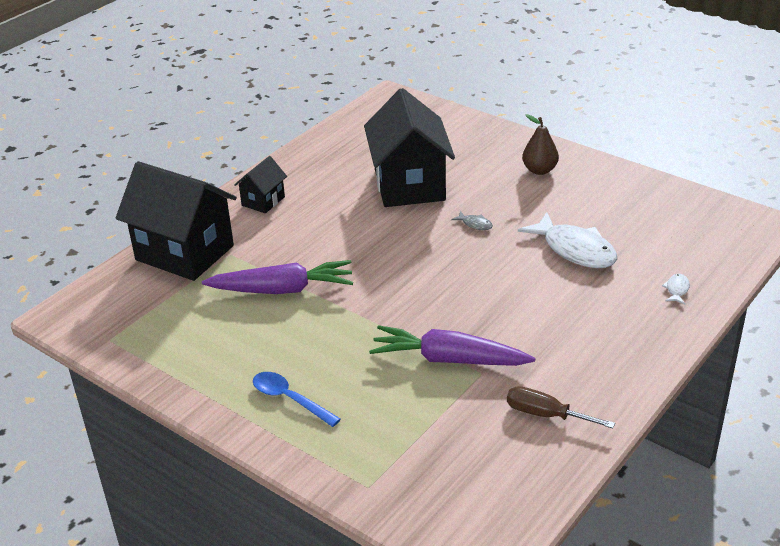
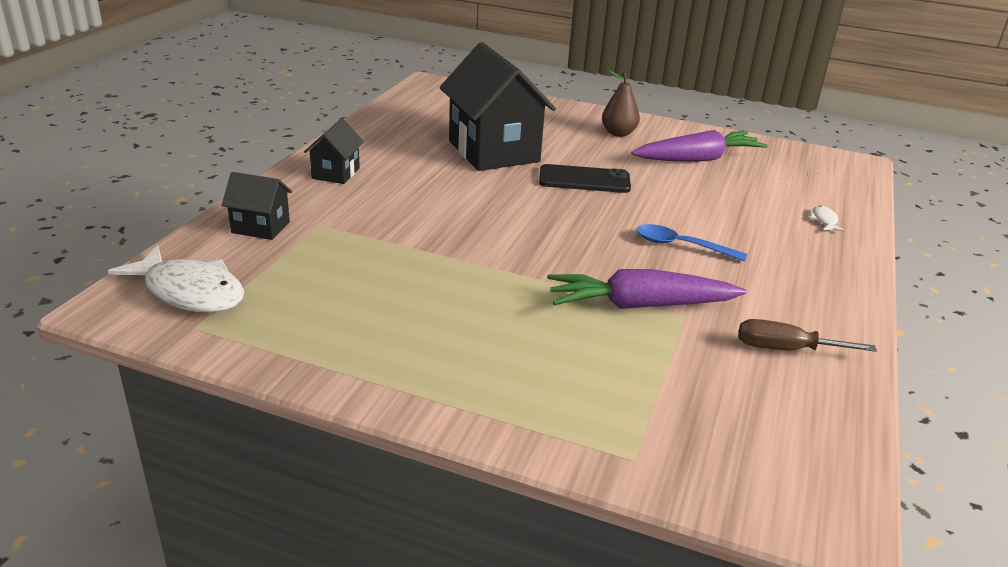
camera: 20 degrees left, 5 degrees down
(184, 253) = (260, 227): black house -> black house, size x0.48
(282, 290) = (402, 254): purple carrot -> purple carrot (698, 159)
(290, 399) = (474, 369): blue spoon -> blue spoon (681, 246)
(475, 224) = (584, 180): grey fish -> black phone
(575, 250) = (700, 194): white fish -> white fish (190, 292)

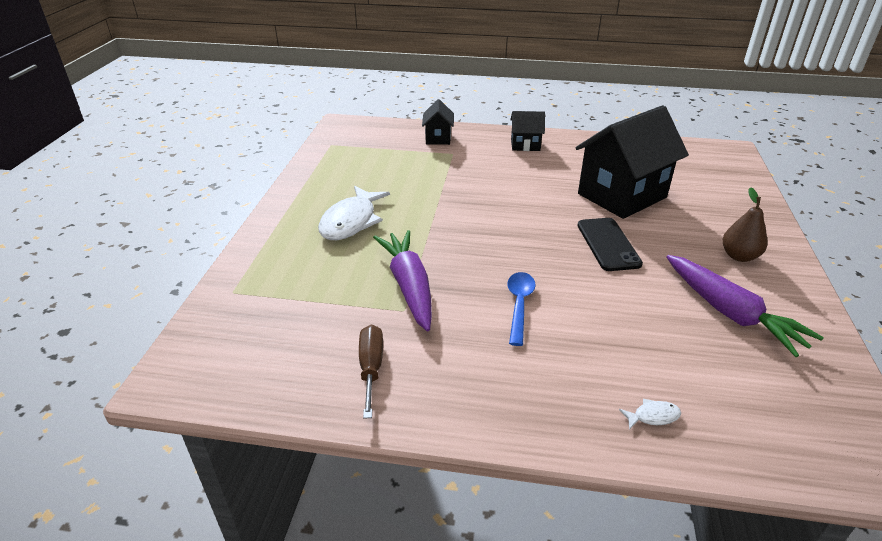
camera: 80 degrees right, 5 degrees up
(190, 292) = (362, 136): white fish -> white fish (351, 221)

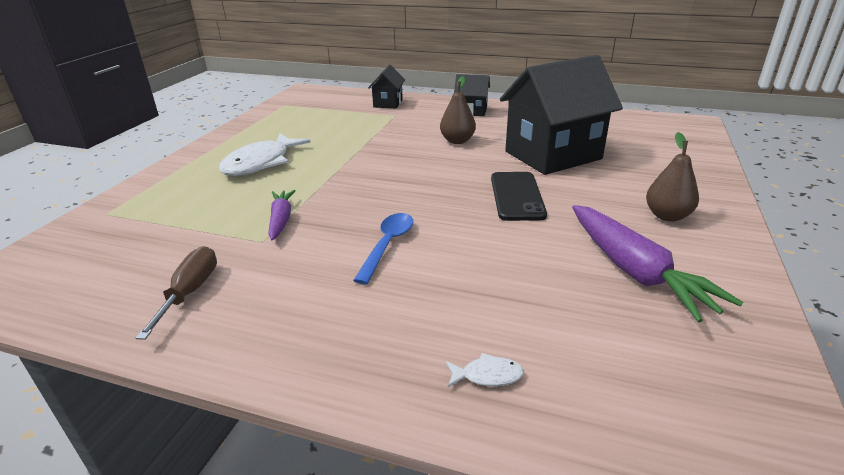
camera: 10 degrees right, 5 degrees down
(409, 286) = (281, 220): purple carrot -> purple carrot, size x0.57
(528, 183) = (457, 141): none -> brown pear

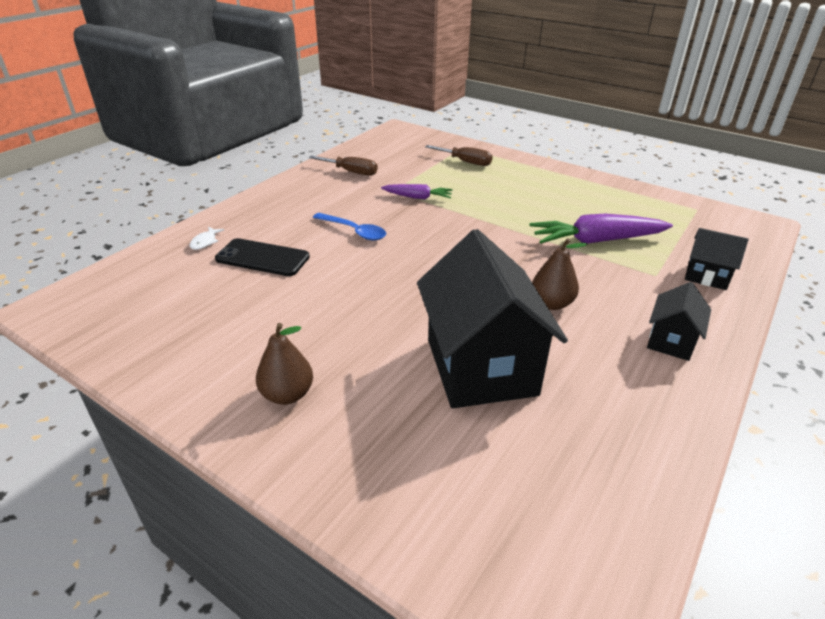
camera: 105 degrees right, 5 degrees up
(164, 204) = (466, 162): none -> brown screwdriver
(261, 163) = (526, 193): white fish -> none
(517, 196) = (391, 308): black phone -> black phone (262, 258)
(634, 271) = (231, 330): purple carrot -> purple carrot (596, 241)

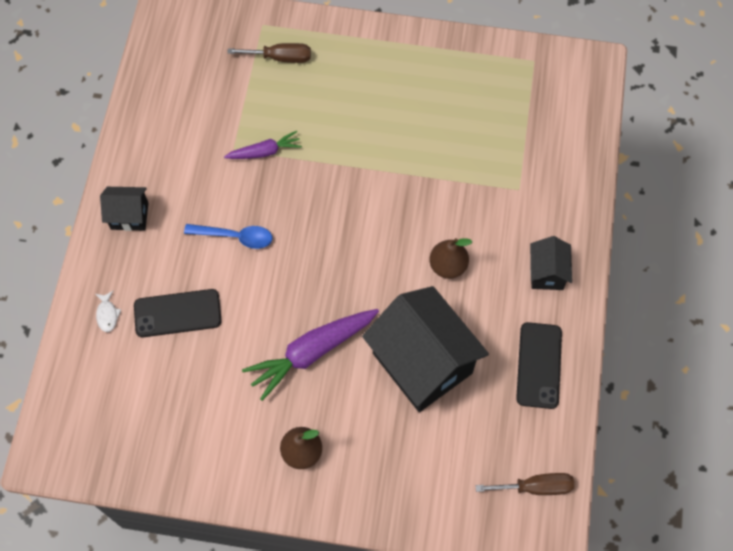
camera: 25 degrees left, 30 degrees up
(351, 172) = (170, 130): brown screwdriver -> brown screwdriver (535, 487)
(596, 241) = (458, 157): purple carrot -> purple carrot (312, 352)
(635, 419) = (539, 365): none -> black phone
(706, 276) = (559, 173): black house -> black house (129, 216)

